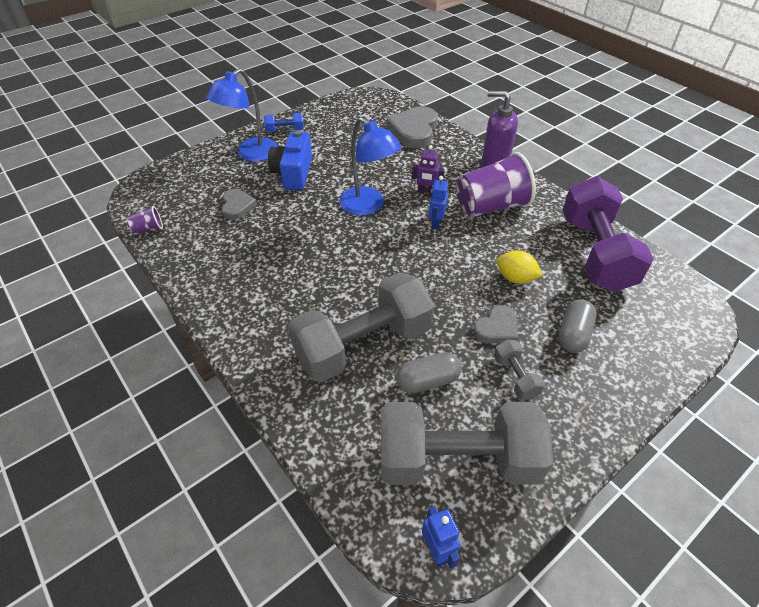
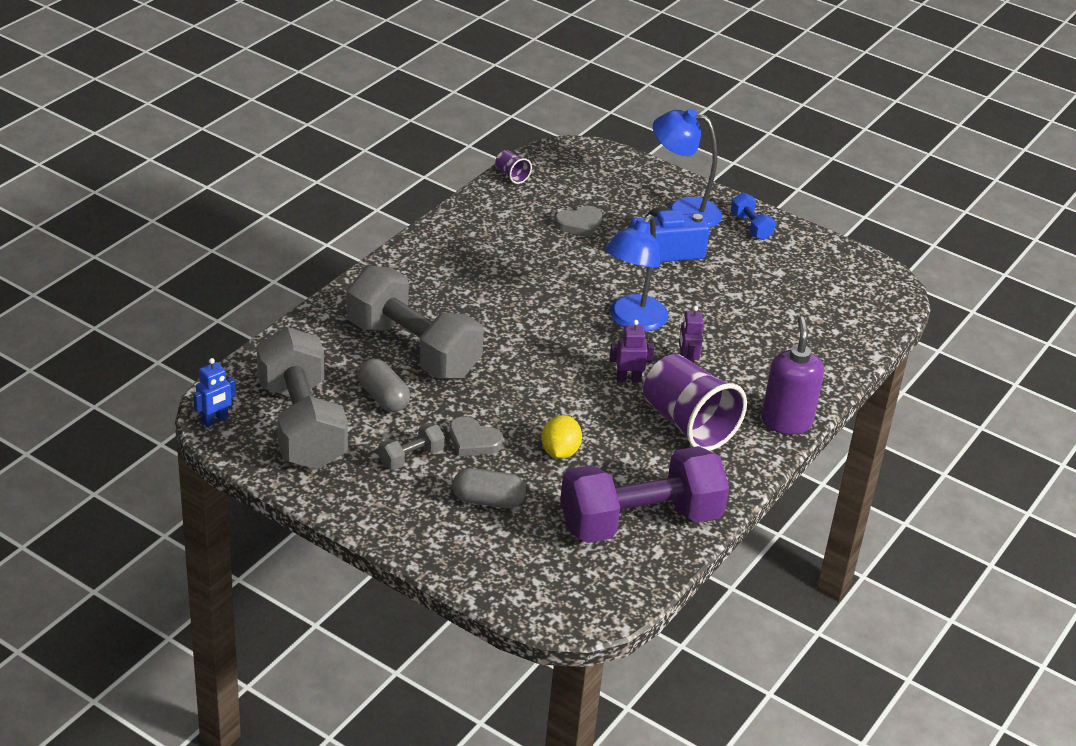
camera: 70 degrees right, 10 degrees down
(414, 131) = (825, 338): grey heart -> none
(436, 223) = (628, 379): blue robot -> purple robot

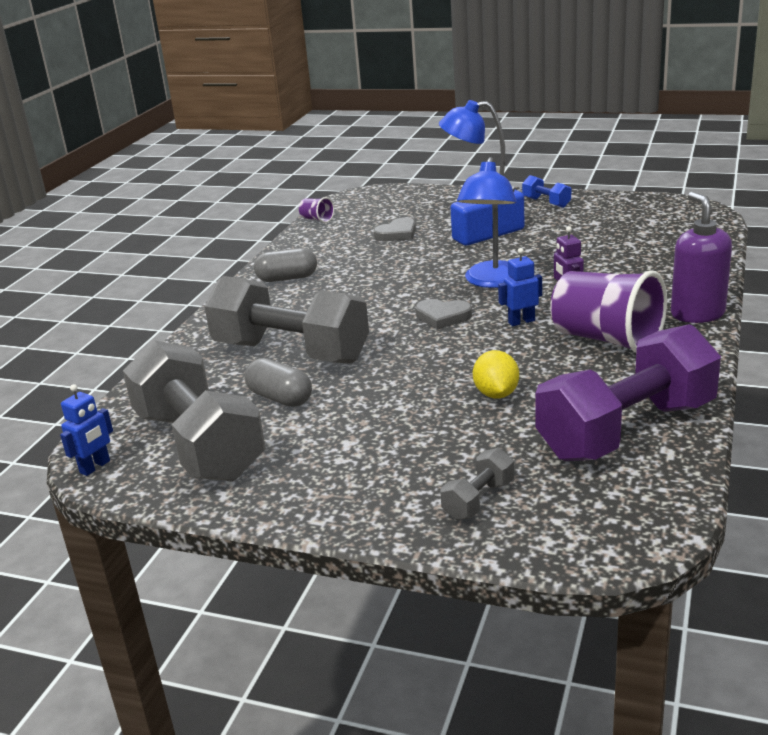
camera: 10 degrees left, 10 degrees down
(411, 457) = (338, 441): grey dumbbell -> grey dumbbell (478, 500)
(473, 441) = (398, 409): grey heart -> grey heart (442, 317)
(488, 501) = (448, 457): grey capsule -> grey capsule (287, 278)
(628, 379) = (521, 321): purple robot -> blue robot

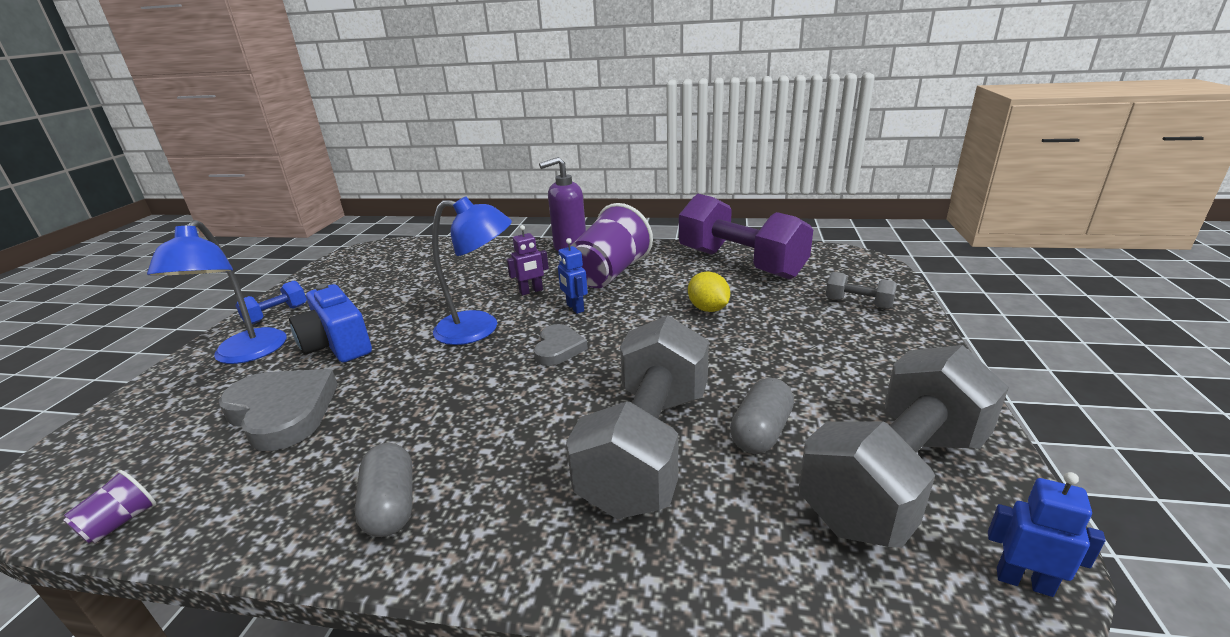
camera: 100 degrees left, 0 degrees up
(397, 234) = (282, 412): grey heart -> grey heart, size x1.73
(496, 394) = (708, 309): yellow lemon -> yellow lemon turned 75 degrees clockwise

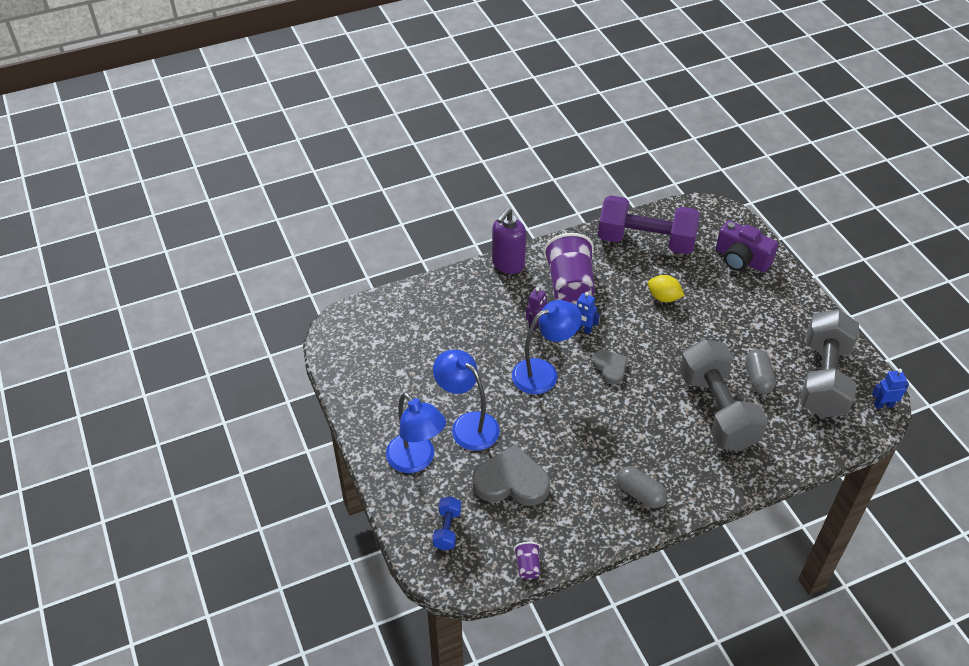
camera: 35 degrees left, 20 degrees up
(276, 314) = (378, 422): blue dumbbell -> blue dumbbell (447, 529)
(337, 344) = (467, 425): blue camera -> blue lamp
(858, 303) = (741, 259): grey dumbbell -> purple camera

